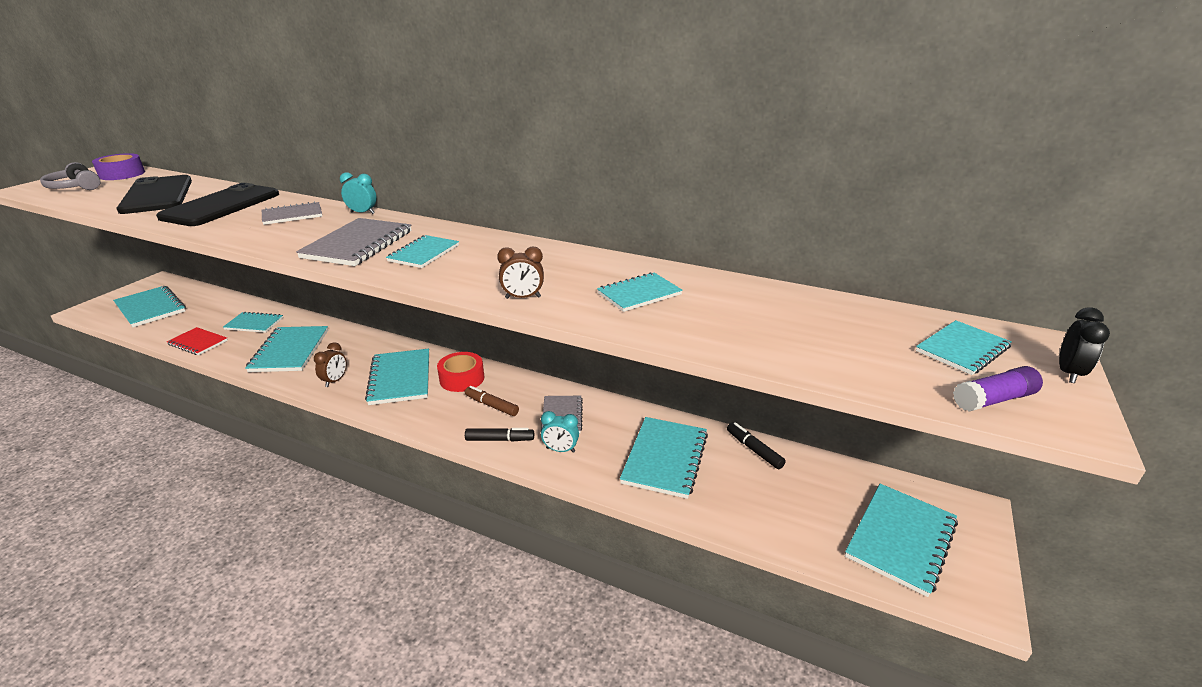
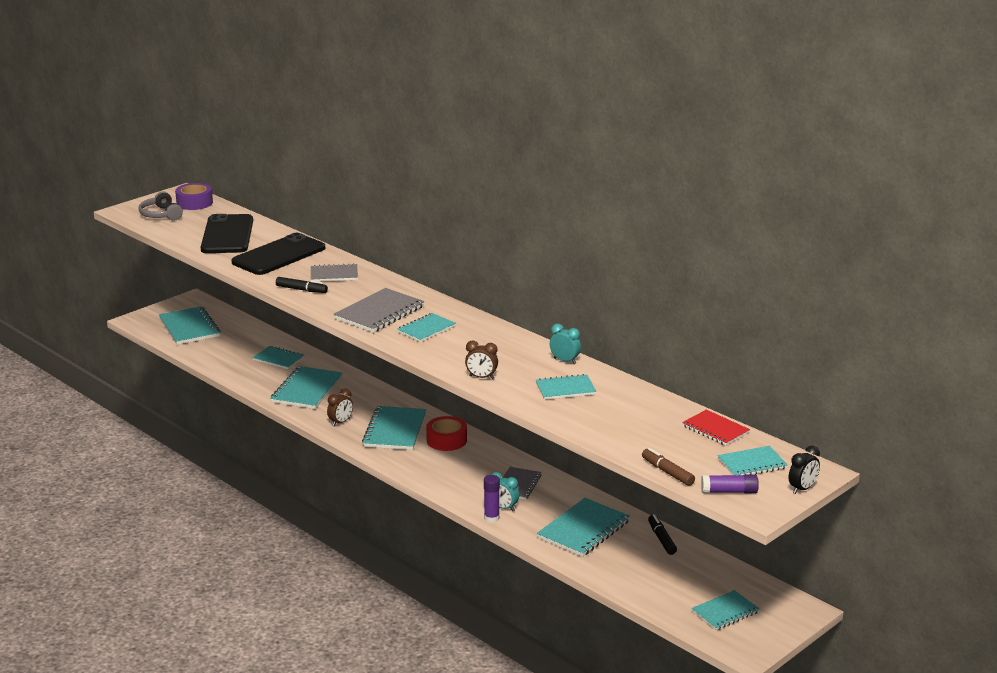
camera: 20 degrees right, 5 degrees down
(198, 342) = (231, 368): red notebook -> red notebook (715, 429)
(362, 213) = (390, 281): turquoise clock -> turquoise clock (565, 361)
(491, 405) = (463, 466): brown marker -> brown marker (667, 472)
(500, 439) = (459, 491): black marker -> black marker (301, 290)
(553, 468) = (491, 518): none -> purple glue stick
(900, 539) = (725, 612): turquoise notebook -> turquoise notebook, size x0.63

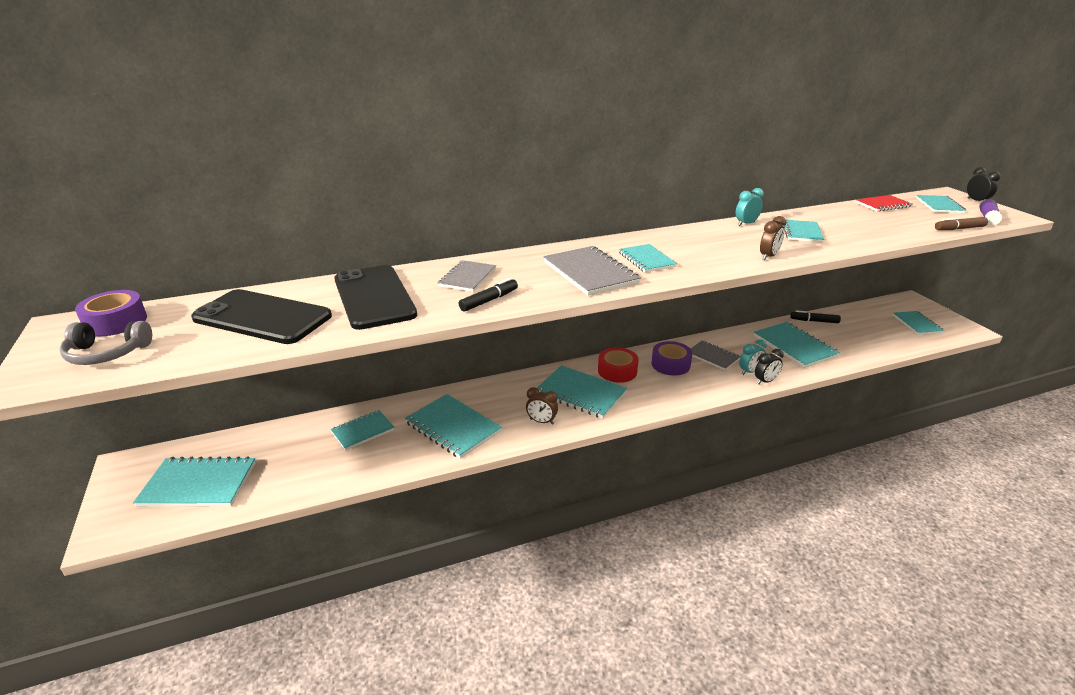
camera: 65 degrees left, 5 degrees up
(340, 422) = (541, 421): brown clock -> brown clock turned 135 degrees clockwise
(482, 464) = (670, 364): none -> purple tape
(491, 518) = (765, 381): purple glue stick -> black clock

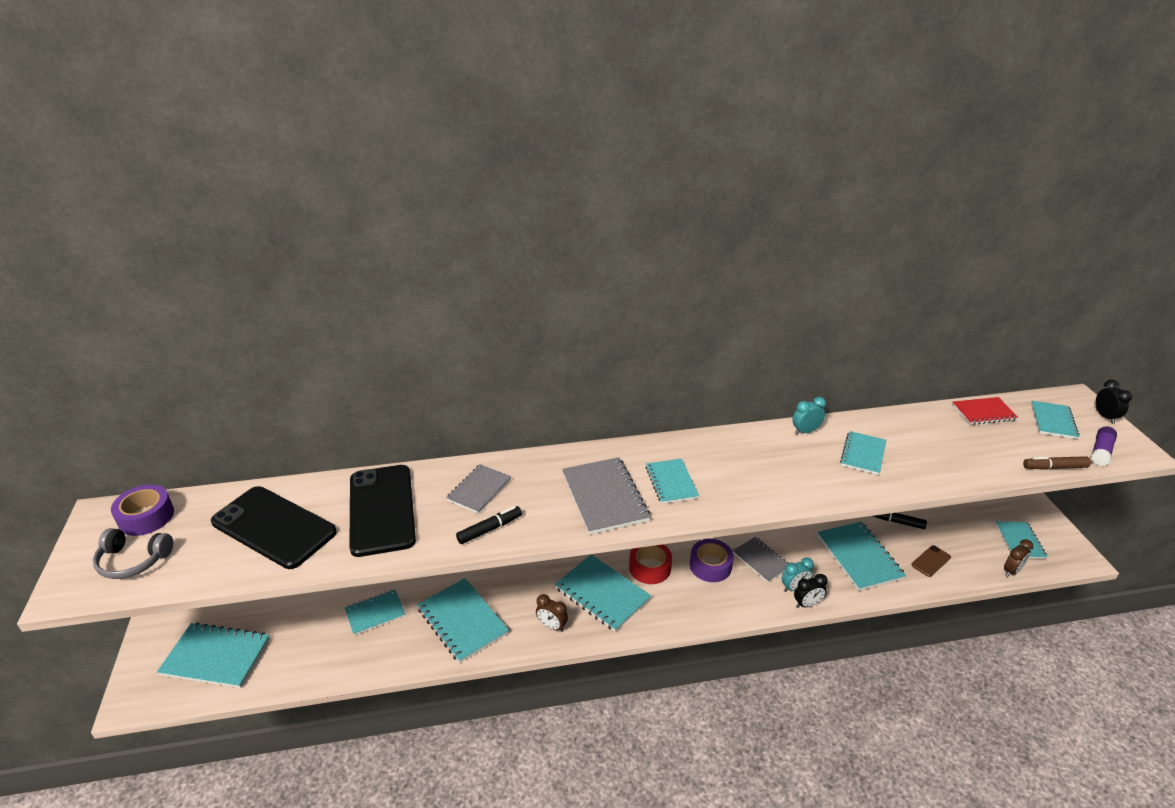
camera: 10 degrees right, 5 degrees up
(768, 256) = (806, 492): brown clock -> brown clock (1011, 571)
(854, 343) = (931, 561): none -> brown phone

